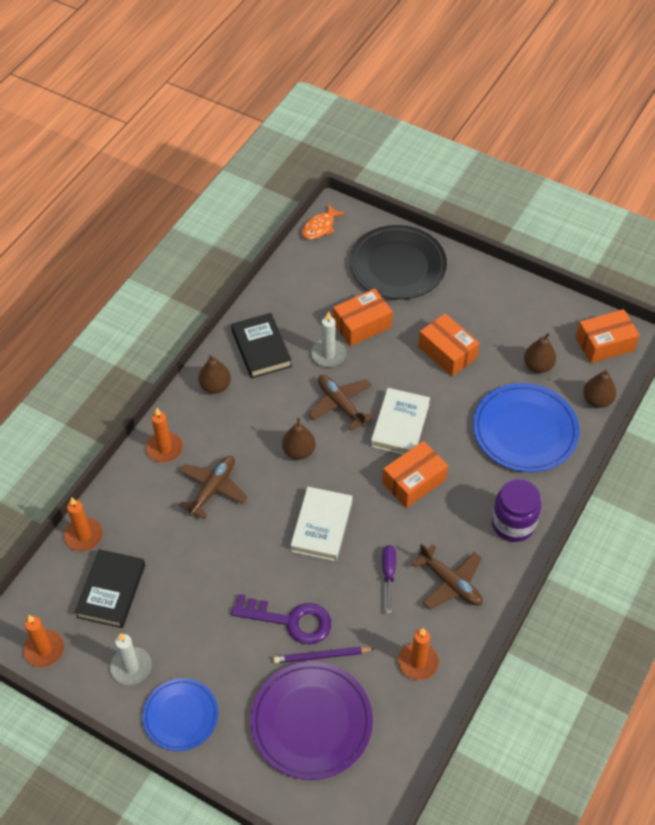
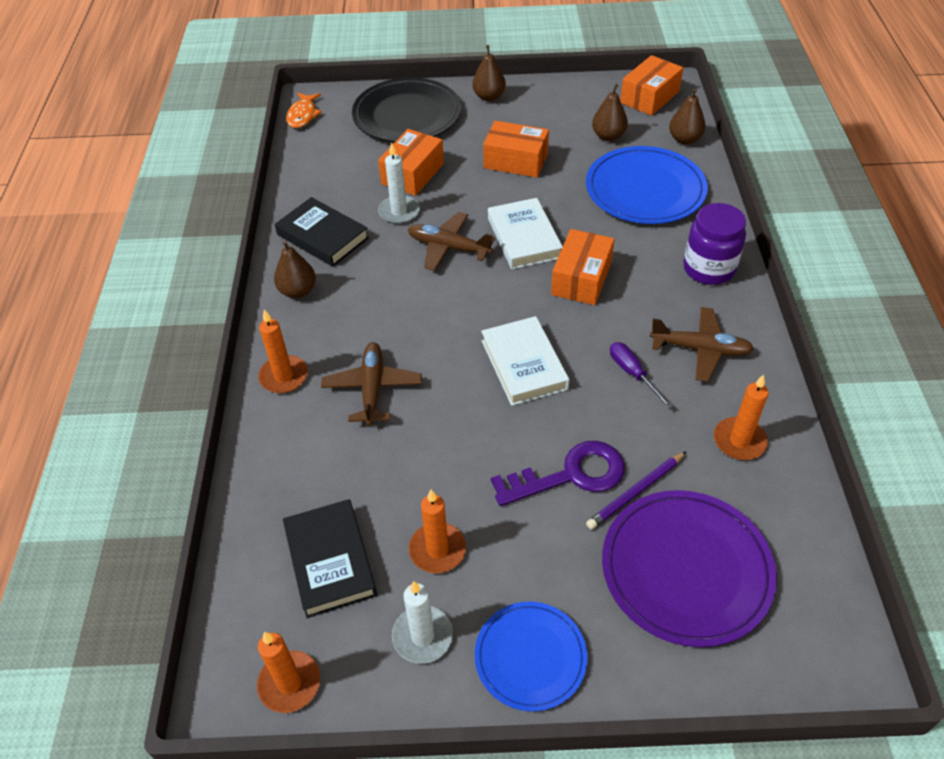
camera: 30 degrees left, 5 degrees down
(84, 536) = (248, 517): orange candle -> orange candle (437, 550)
(299, 451) = (440, 308): brown pear -> brown pear (489, 97)

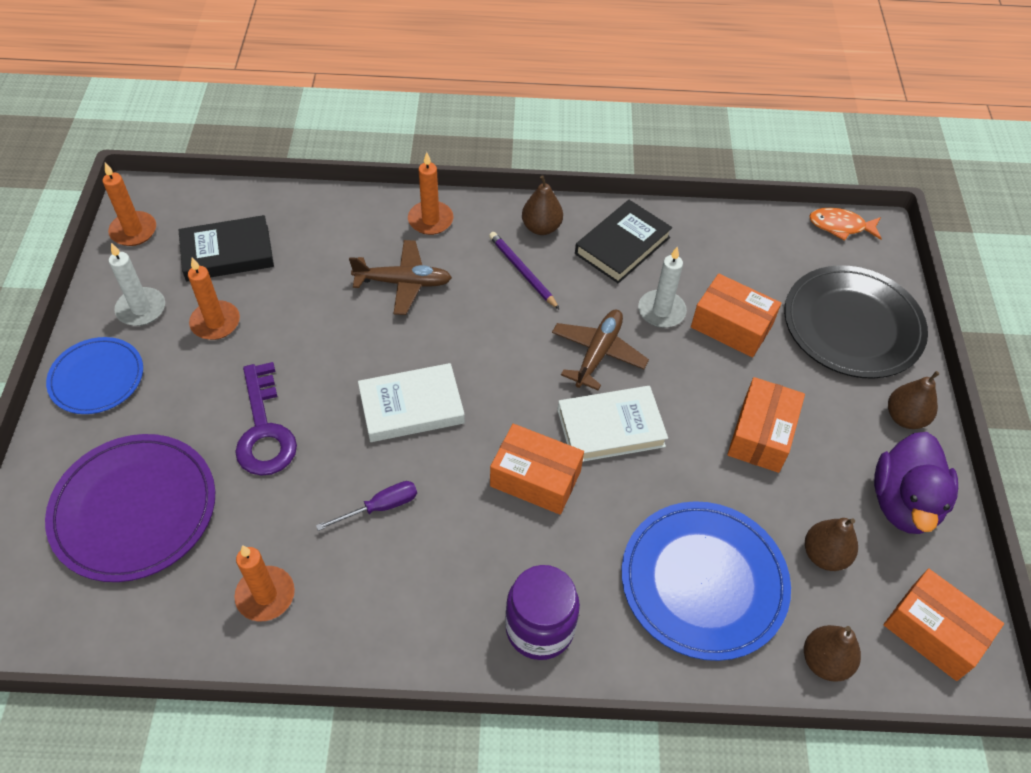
camera: 90 degrees right, 5 degrees up
(559, 102) = (904, 503): none -> purple duck
(636, 492) = (229, 483): purple pencil -> purple pencil (522, 272)
(700, 349) = (403, 586): brown plane -> none

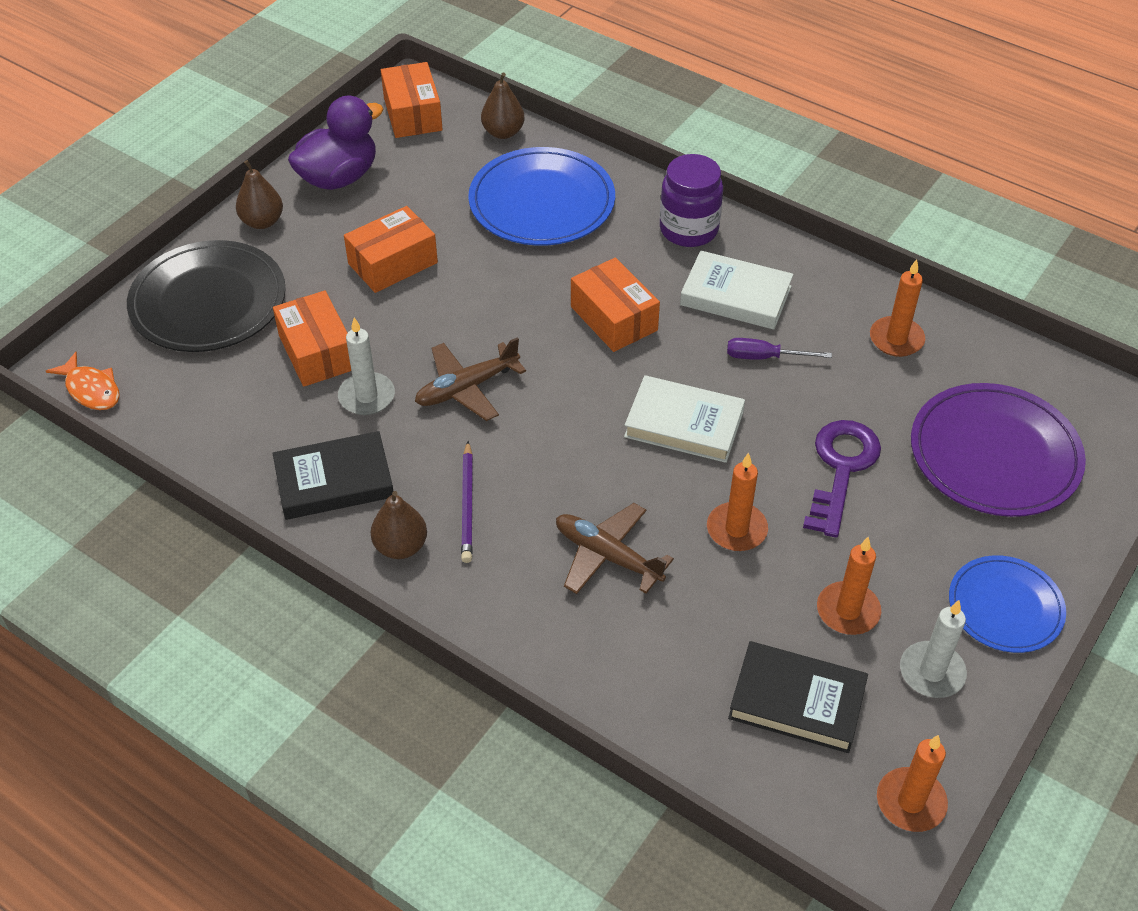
camera: 145 degrees left, 5 degrees down
(430, 220) = (520, 622): orange candle -> orange candle (736, 529)
(610, 428) = (515, 324): white book -> white book (735, 296)
(824, 555) = (436, 177): brown pear -> none

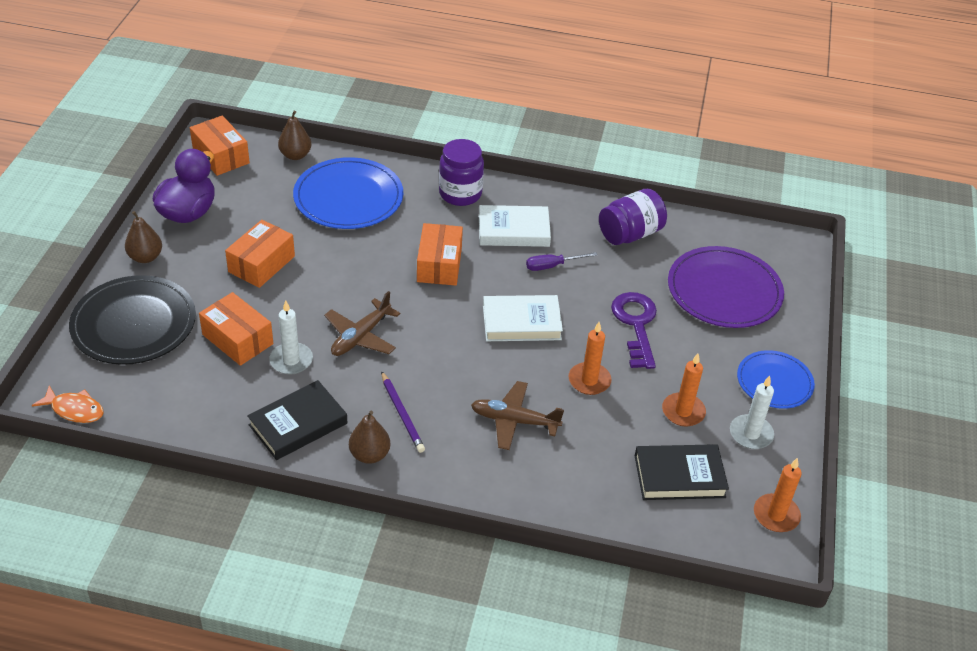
camera: 25 degrees left, 5 degrees down
(614, 318) = (439, 265): orange box -> orange box turned 60 degrees clockwise
(896, 339) = (630, 234): orange candle -> purple jar

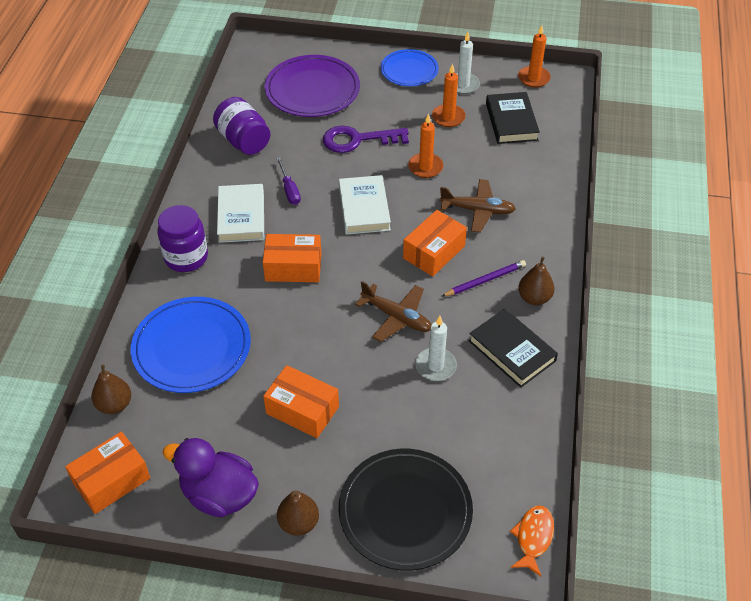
camera: 90 degrees left, 5 degrees up
(238, 339) = (414, 413): orange box -> orange box (434, 252)
(514, 421) = (477, 210): brown plane -> brown plane turned 90 degrees counterclockwise

